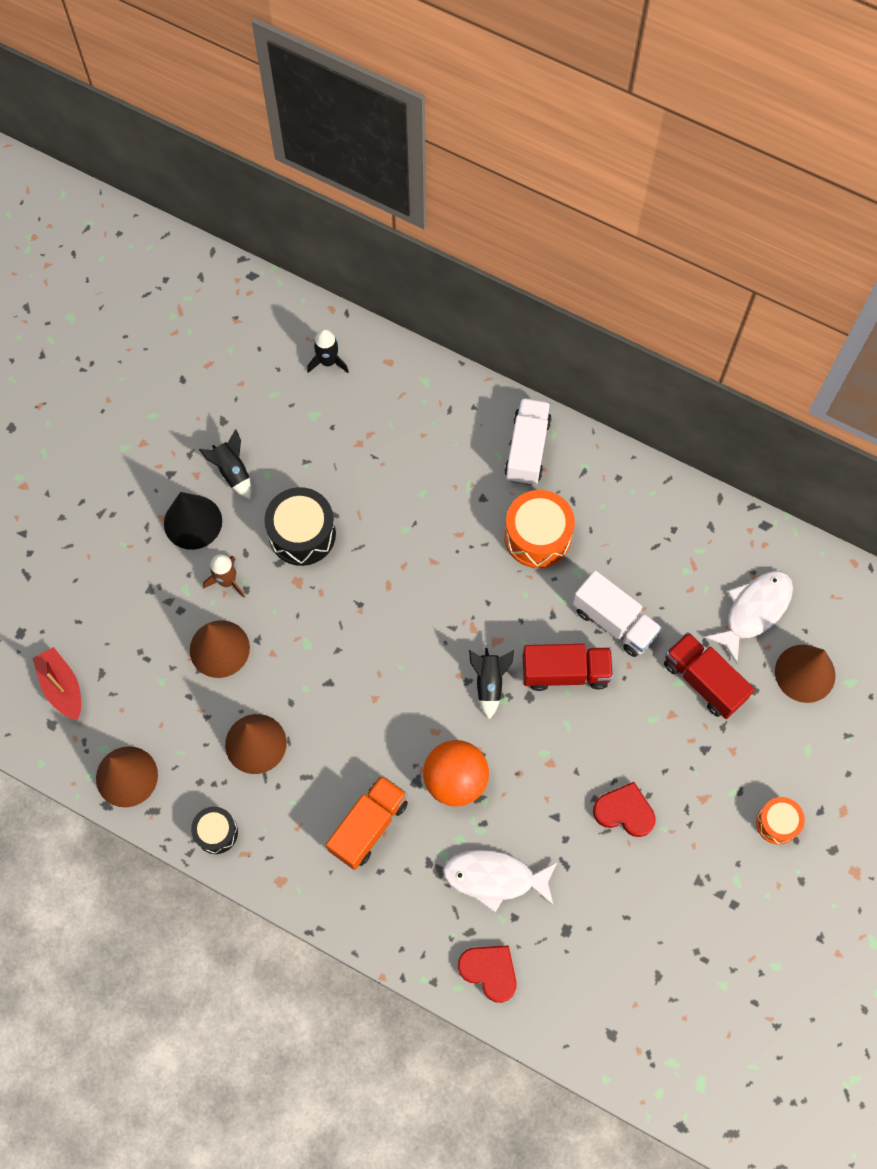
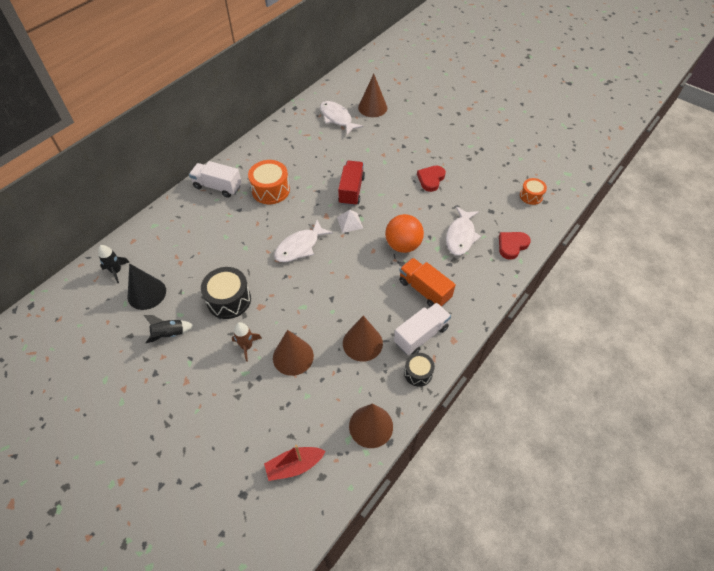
camera: 80 degrees left, 15 degrees down
(193, 522) = (197, 362): black cone -> black cone (146, 293)
(421, 613) = (299, 247): none -> white fish
(489, 683) = (349, 222): black rocket -> white pyramid
(614, 621) = (328, 167): white truck -> white truck (421, 335)
(703, 681) = (368, 141): red truck -> none
(777, 823) = (443, 128): orange drum -> orange drum (531, 196)

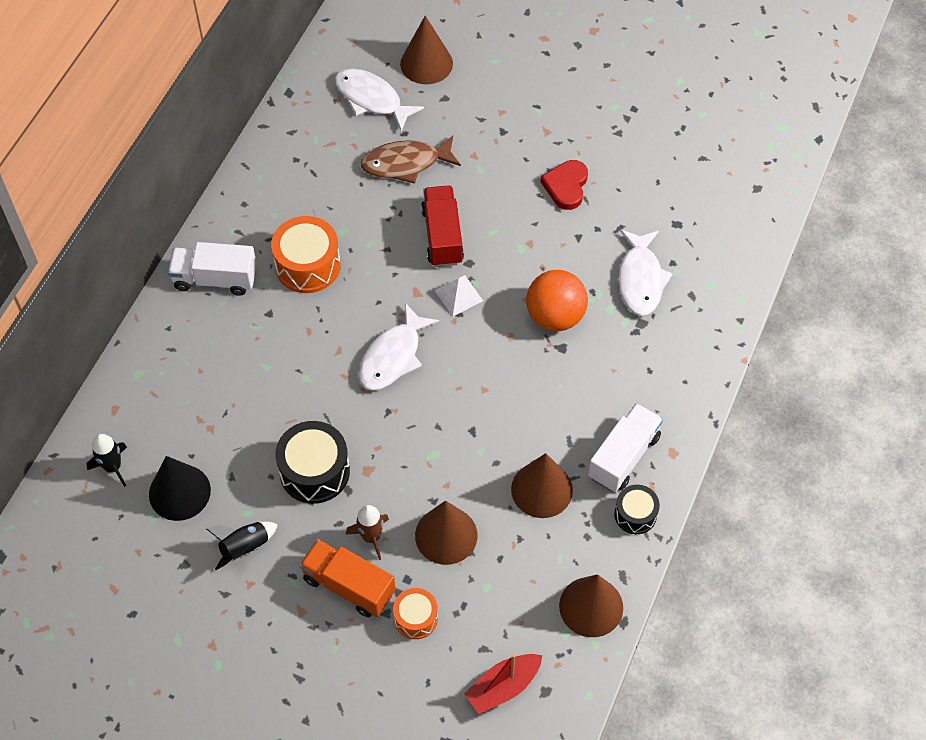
camera: 15 degrees left, 5 degrees up
(344, 151) = (406, 163): none -> brown fish
(424, 290) = (609, 383): orange truck -> orange truck (348, 586)
(512, 245) = (723, 278): red heart -> none
(531, 196) = (733, 182): orange drum -> orange drum (416, 618)

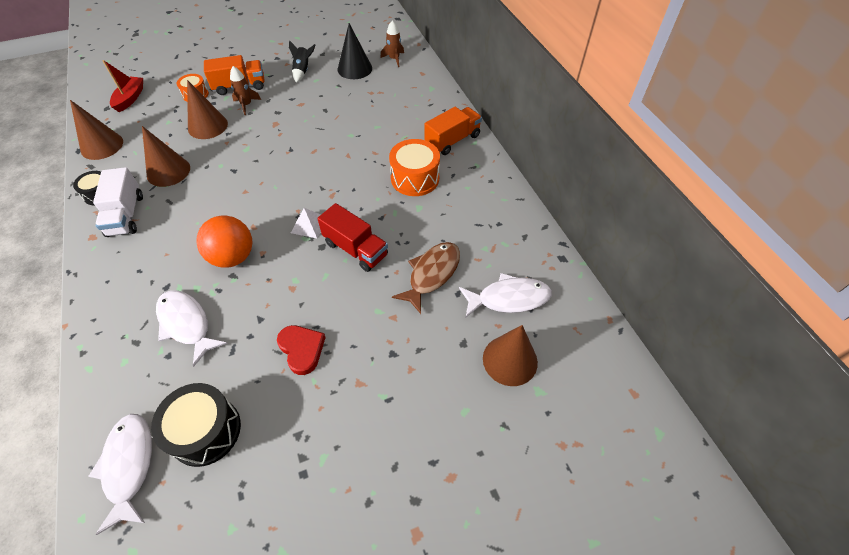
camera: 135 degrees right, 5 degrees down
(112, 467) = (394, 59): black rocket -> brown rocket
(215, 279) = (452, 140): white truck -> orange truck
(314, 471) = (301, 108): black drum -> black drum (205, 431)
(393, 356) = (315, 172): white fish -> white fish (129, 466)

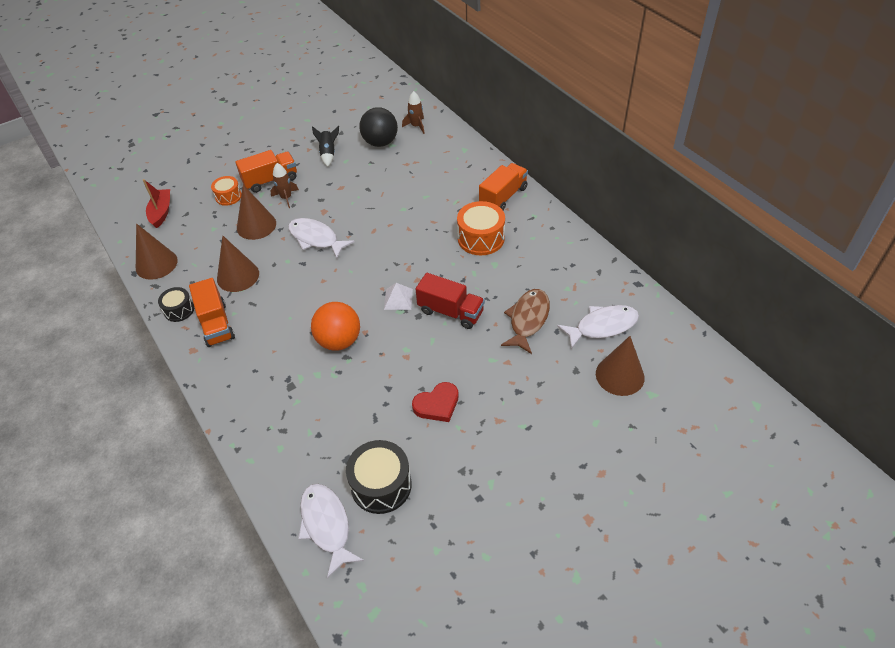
camera: 10 degrees left, 5 degrees down
(126, 215) = (216, 324): white truck -> orange truck
(186, 324) = (322, 406): white fish -> white fish (316, 239)
(302, 349) = (437, 404): red heart -> red heart turned 105 degrees clockwise
(354, 68) = (380, 142): black cone -> black ball

